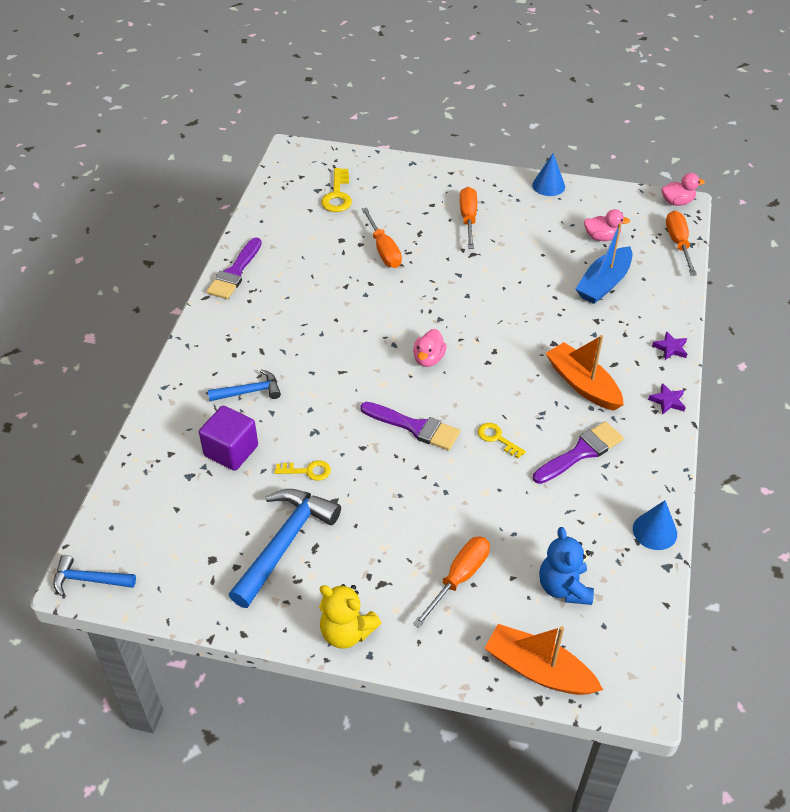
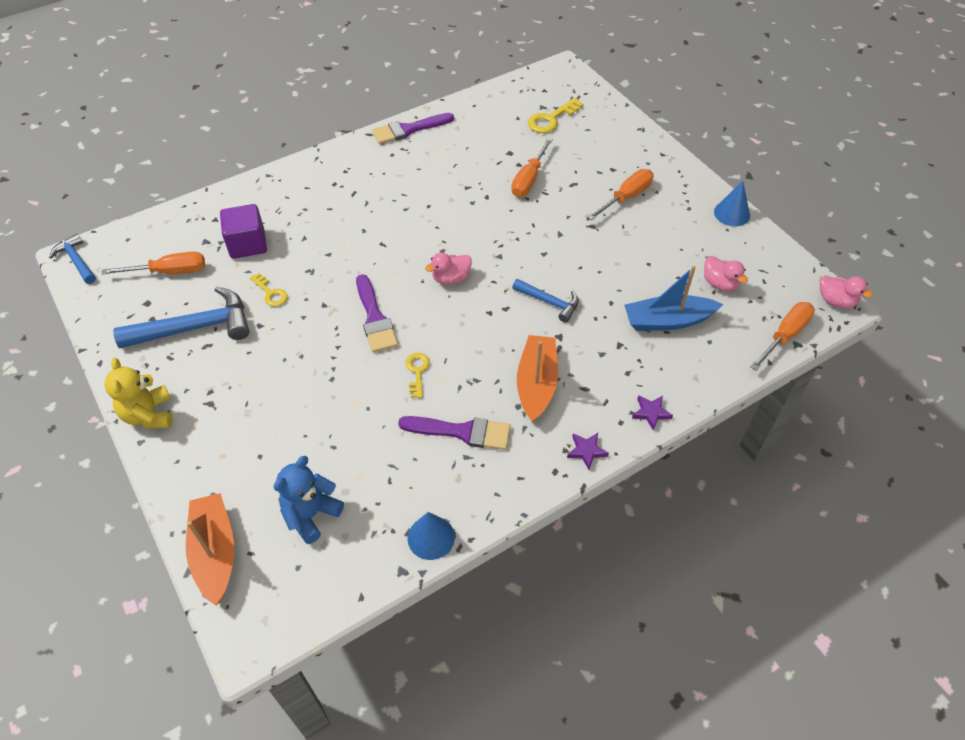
camera: 45 degrees right, 5 degrees up
(249, 391) = (309, 214): blue hammer -> blue hammer (549, 302)
(459, 578) = (257, 443): orange screwdriver -> orange screwdriver (169, 272)

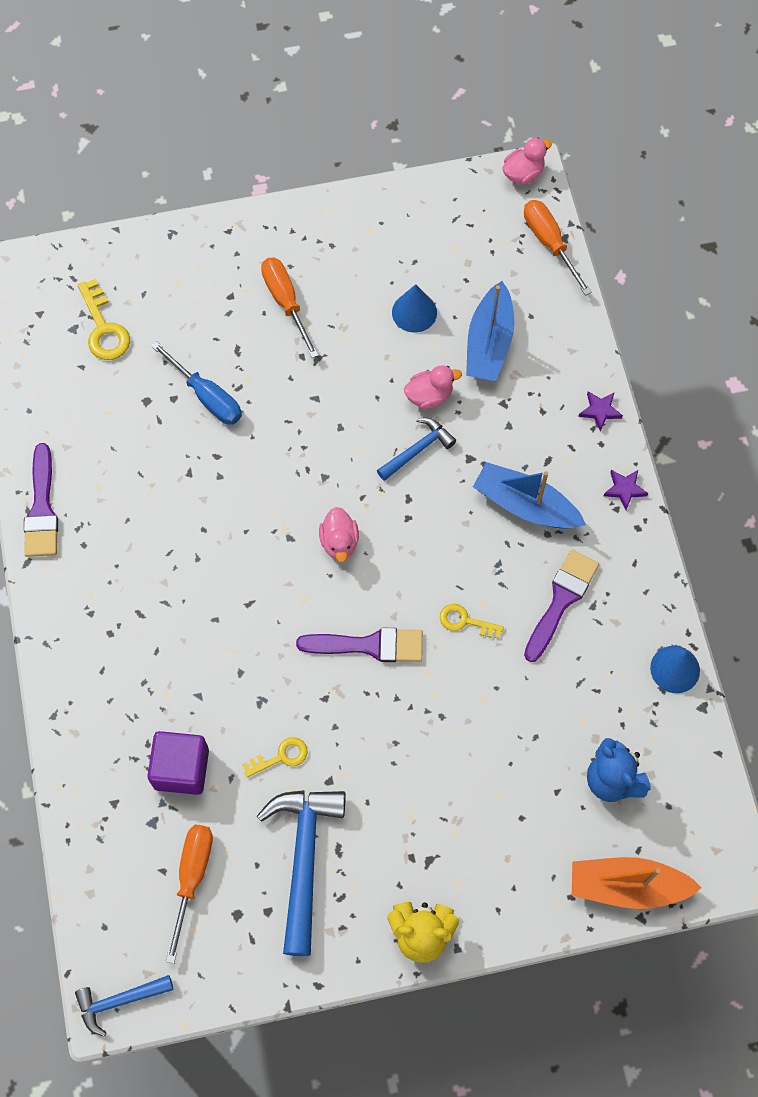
camera: 70 degrees left, 15 degrees up
(529, 179) = (207, 396): orange screwdriver -> blue screwdriver
(536, 384) = (525, 505): orange boat -> blue boat
(719, 284) = (457, 269): pink duck -> pink duck (429, 396)
(732, 213) = (359, 206): blue cone -> blue cone (414, 312)

